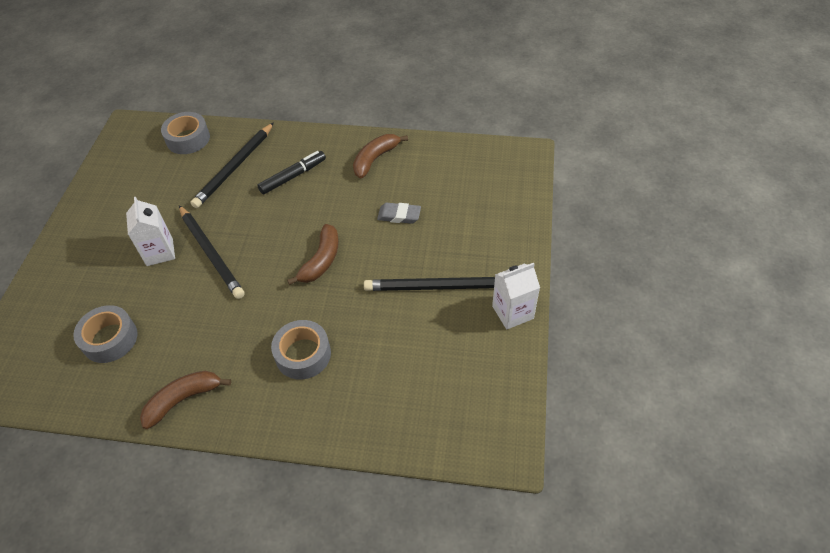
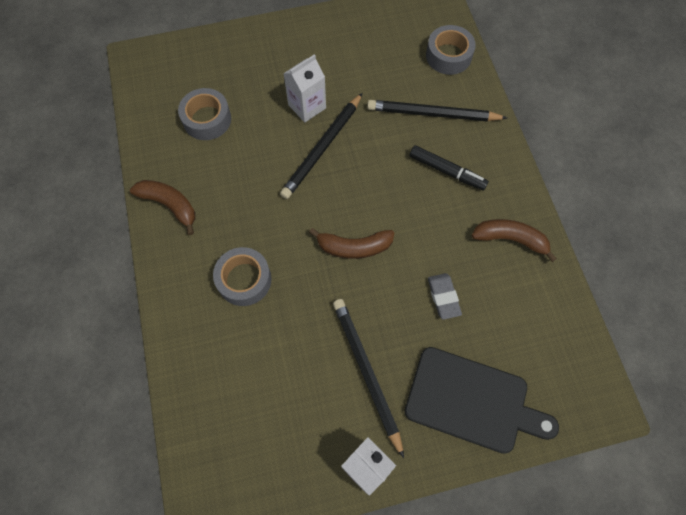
camera: 65 degrees right, 15 degrees up
(490, 227) = (472, 401): none -> black cutting board

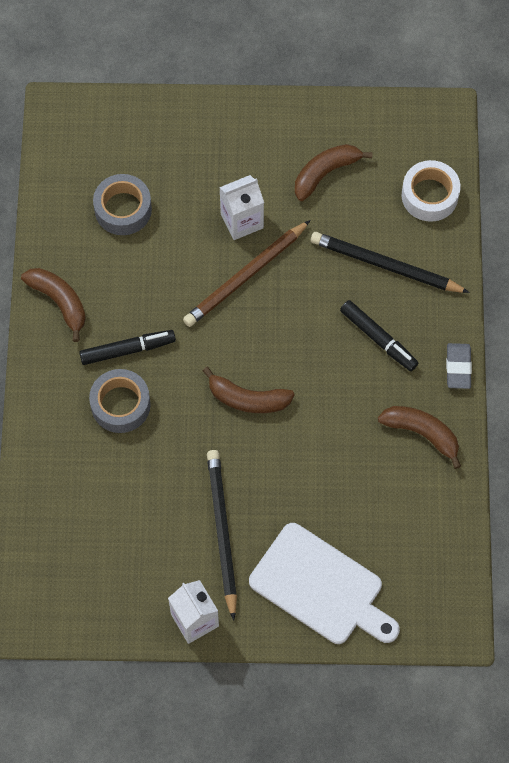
camera: 15 degrees right, 0 degrees up
(238, 231) = (127, 350): none -> black marker
(322, 148) = (245, 276): black pencil -> brown pencil
(362, 57) = (325, 173): none -> brown banana
(443, 297) = (327, 476): grey eraser -> grey eraser (458, 367)
(448, 56) = (429, 195): grey tape -> white tape
(472, 401) = (321, 587): black cutting board -> white cutting board

